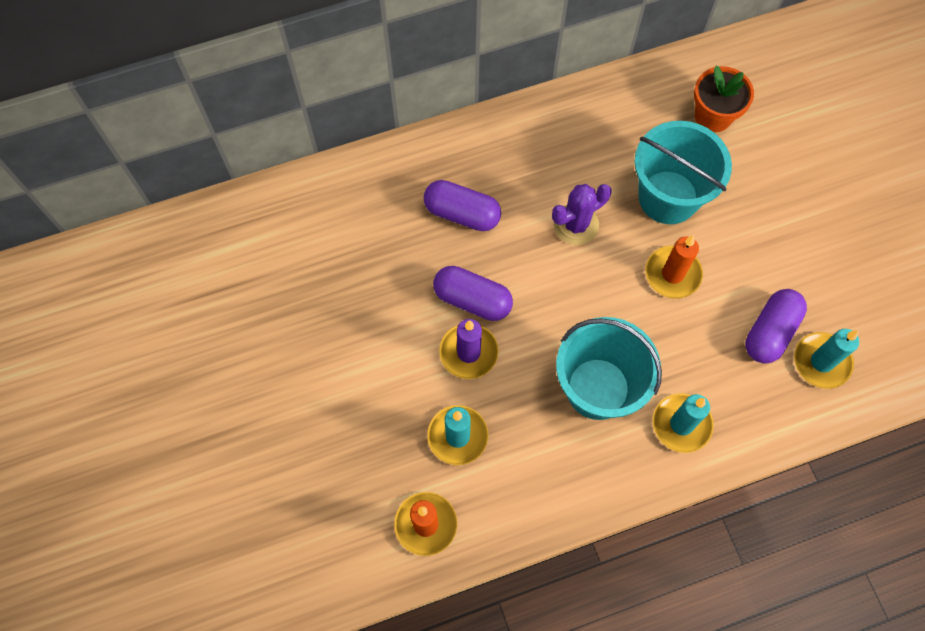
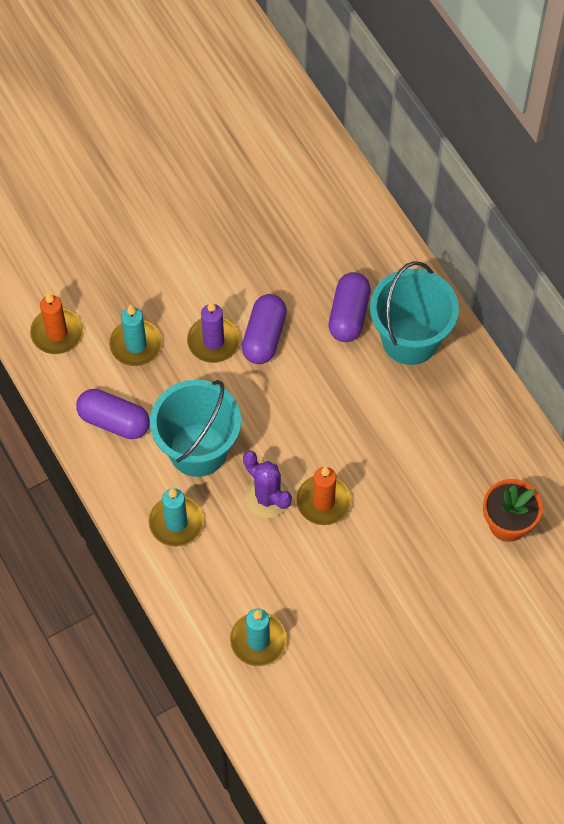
camera: 80 degrees right, 5 degrees down
(576, 225) = (357, 412): purple cactus -> purple cactus (267, 497)
(668, 197) = (405, 490): turquoise bucket -> turquoise bucket (410, 339)
(770, 332) = (280, 593): purple capsule -> purple capsule (114, 421)

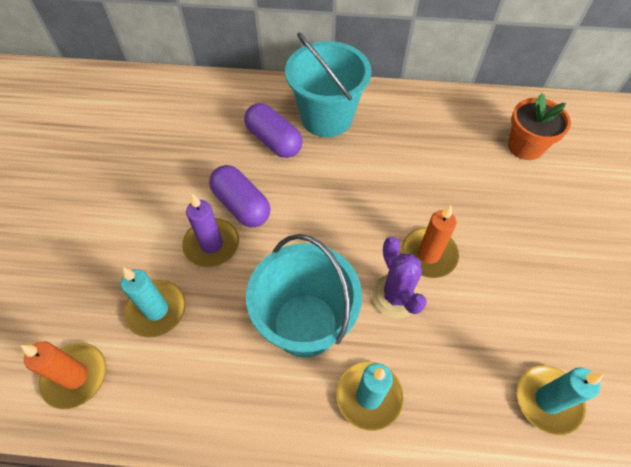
camera: 55 degrees left, 5 degrees down
(114, 421) = (215, 384): purple capsule -> none
(267, 497) = (395, 296): purple cactus -> purple cactus turned 75 degrees clockwise

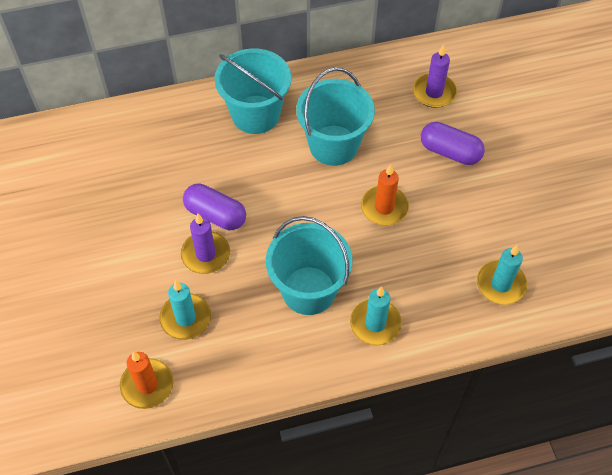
camera: 20 degrees left, 0 degrees up
(274, 141) = (218, 150): purple capsule -> purple capsule (450, 152)
(395, 170) = (333, 145): none -> turquoise bucket
(395, 296) = (369, 247): purple cactus -> none
(525, 146) = (434, 92): orange flower pot -> purple candle

